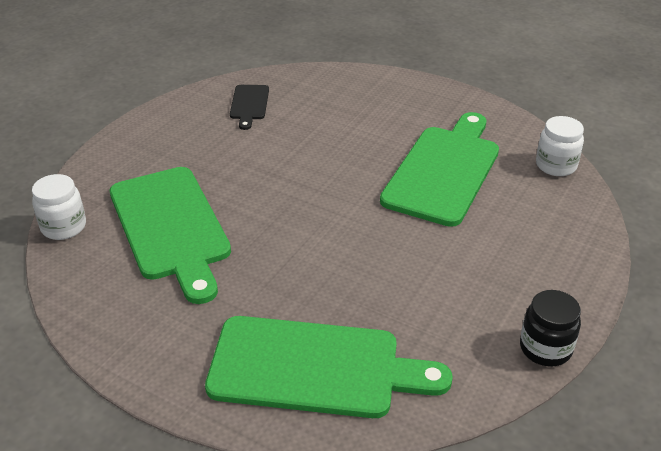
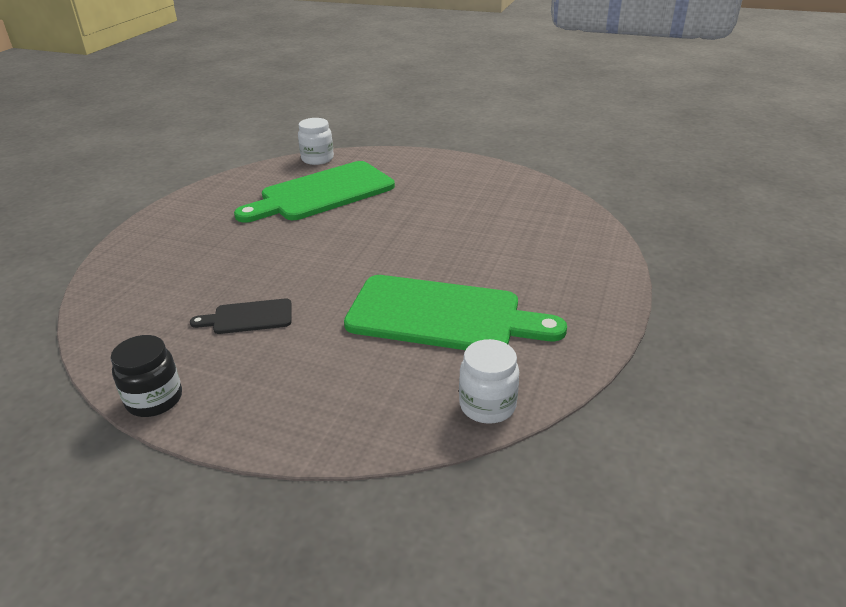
camera: 80 degrees right, 5 degrees down
(249, 104) = (510, 197): black cutting board -> black cutting board (248, 317)
(314, 368) = (158, 272): green cutting board -> none

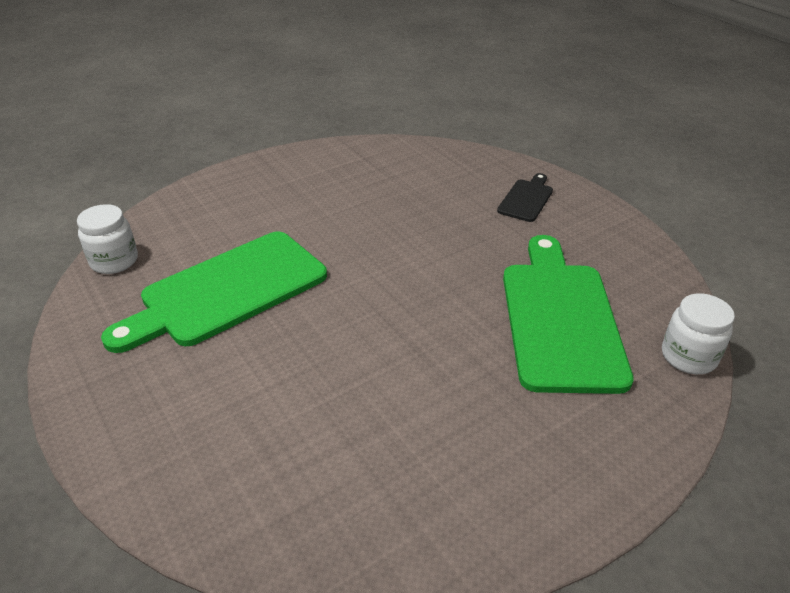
camera: 125 degrees right, 5 degrees up
(154, 399) = (310, 152): black jar -> none
(248, 317) = (354, 202): black cutting board -> black cutting board (526, 199)

